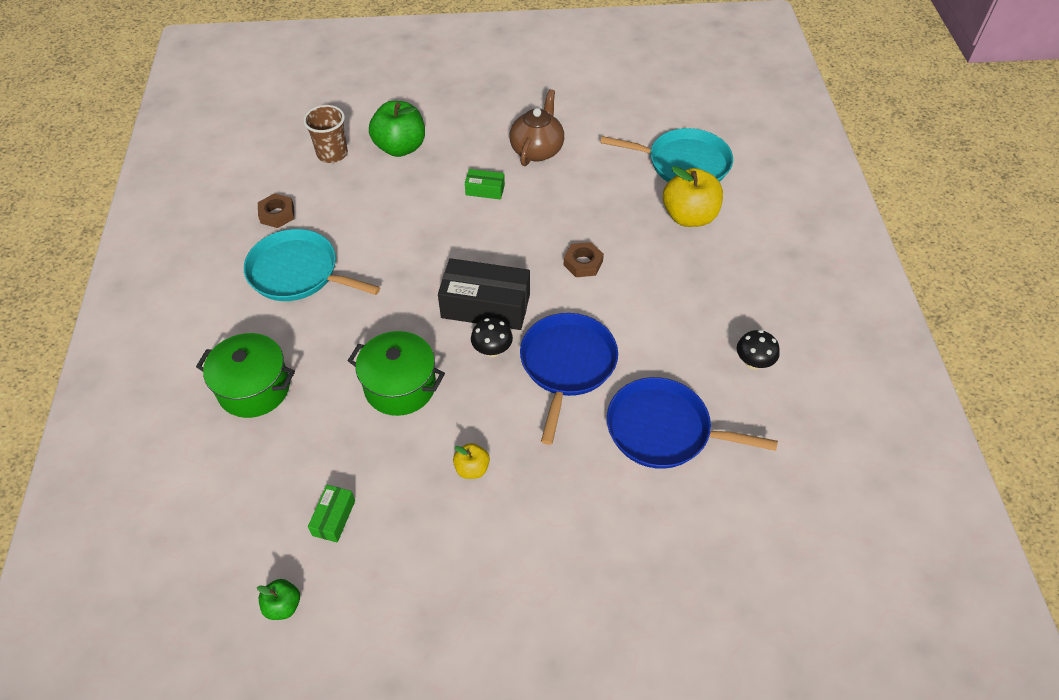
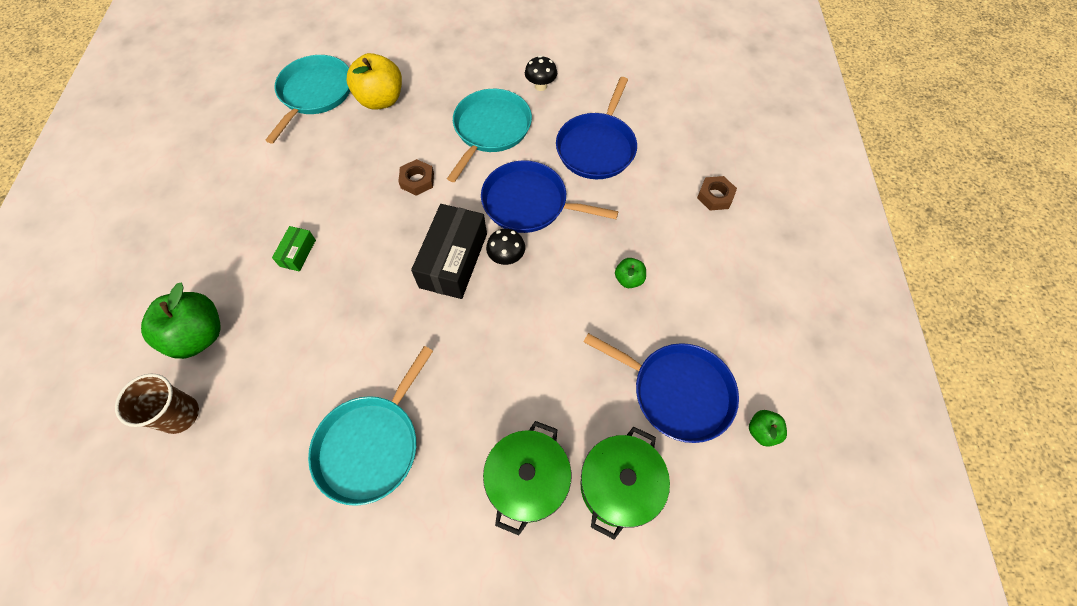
camera: 85 degrees left, 10 degrees up
(277, 214) = (268, 477): brown nut -> brown nut (715, 196)
(334, 518) = (677, 392): green box -> blue pan
(400, 386) = (539, 336): green pot -> green pot (619, 485)
(472, 468) = (628, 279): yellow apple -> green apple
(537, 150) = (254, 203): brown teapot -> none
(668, 318) = (490, 129): none -> turquoise pan

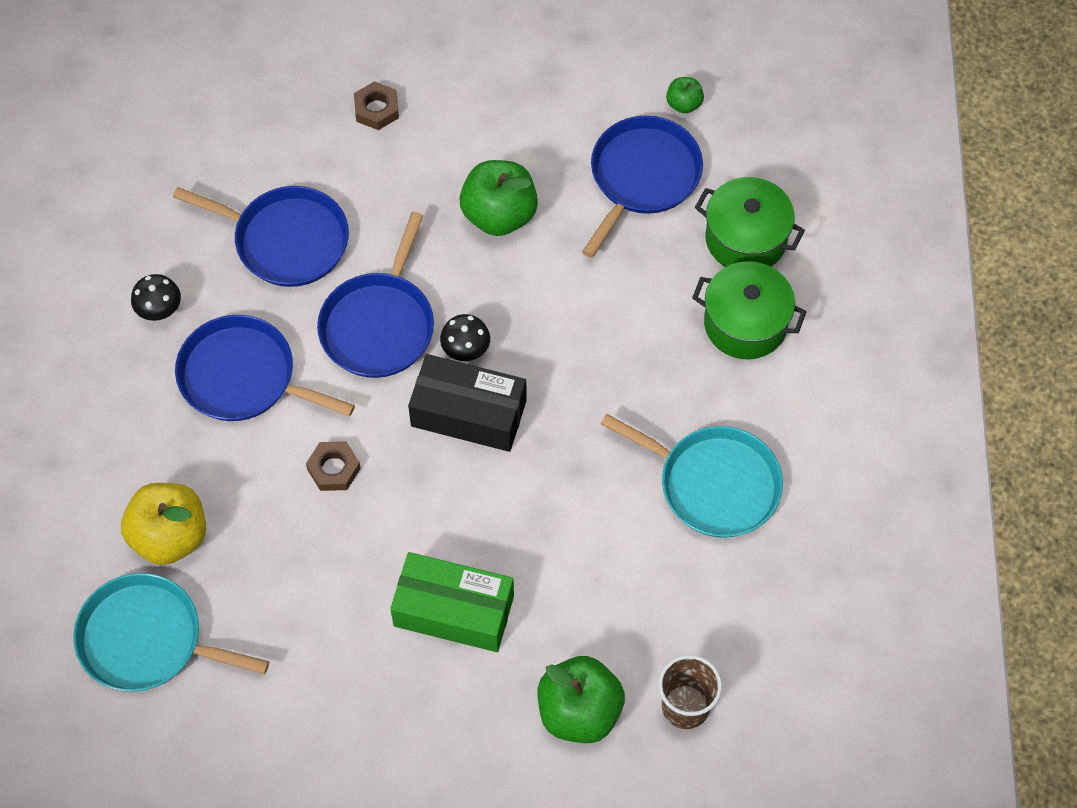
camera: 90 degrees left, 0 degrees up
(298, 253) = (454, 610): green box -> green box, size x2.04
(490, 129) = (243, 377): turquoise pan -> blue pan
(628, 279) = (499, 214): green apple -> green apple, size x2.01

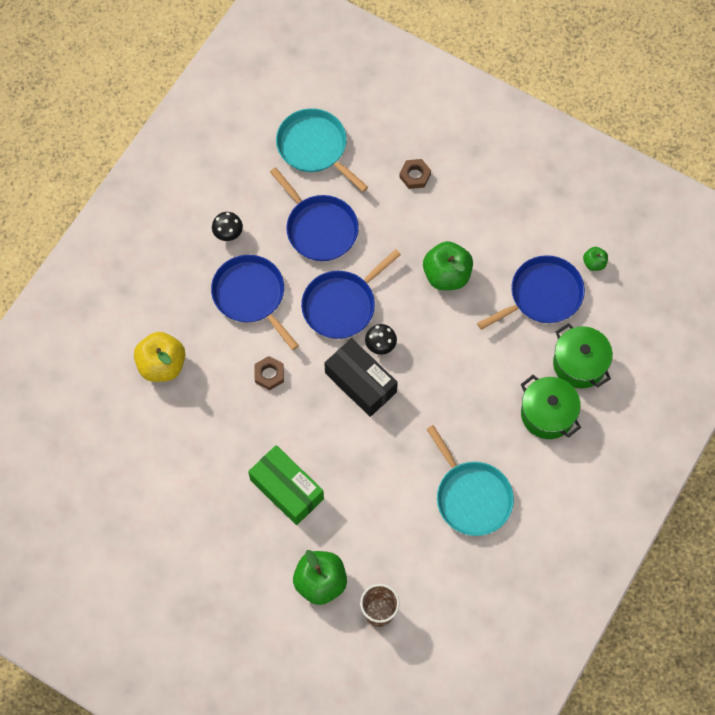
camera: 30 degrees right, 5 degrees up
(147, 640) = (118, 415): turquoise pan -> turquoise pan (314, 147)

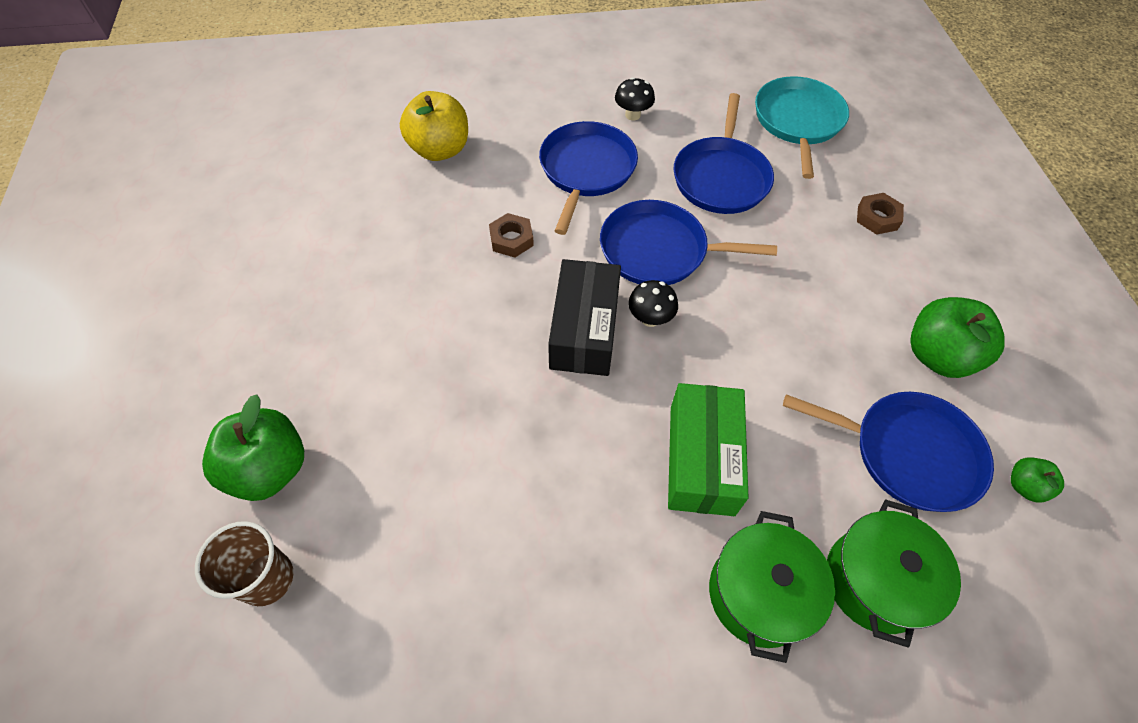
camera: 50 degrees right, 10 degrees down
(287, 489) = (379, 346): green box -> green box (701, 459)
(446, 275) = (807, 326): green apple -> green apple (938, 356)
(471, 497) = (541, 578): turquoise pan -> none

